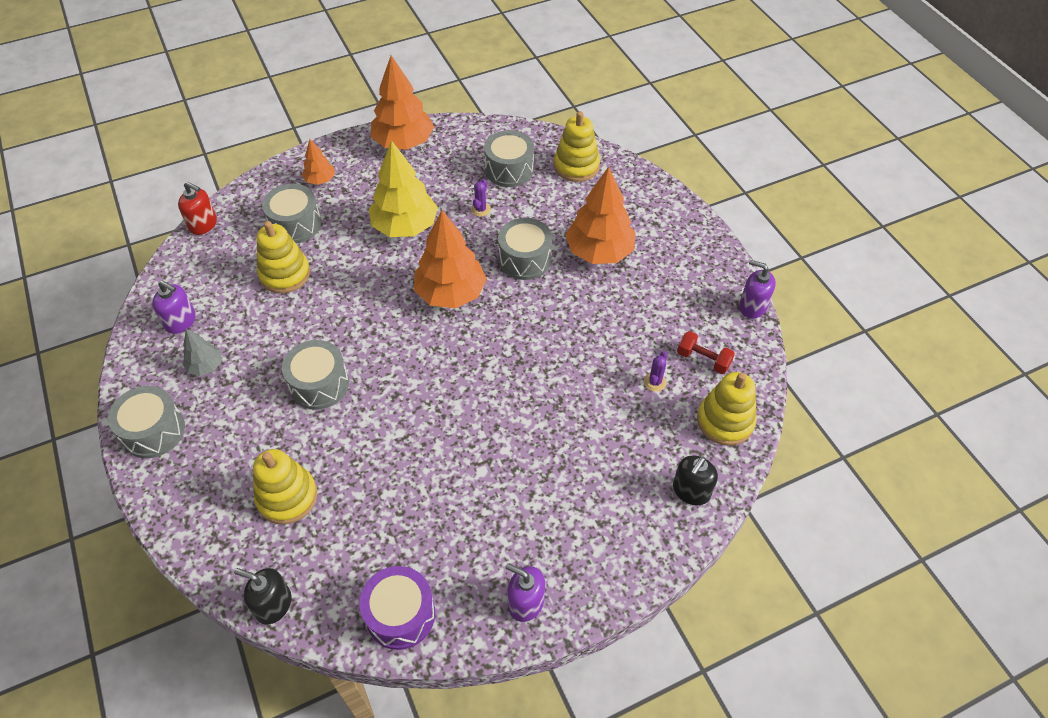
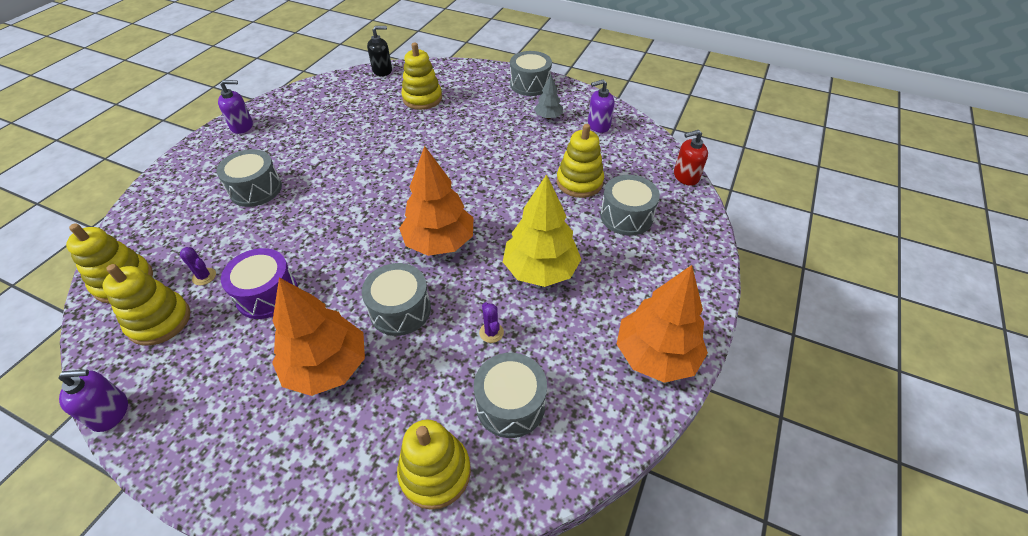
camera: 140 degrees right, 5 degrees down
(319, 384) = (468, 144): grey drum -> grey drum (256, 189)
(320, 180) = (666, 262): orange tree -> none
(400, 614) = (312, 94): purple drum -> purple drum (267, 294)
(655, 382) = (204, 276): purple cactus -> purple cactus turned 45 degrees counterclockwise
(691, 491) = (144, 222): black soap dispenser -> none
(703, 359) = (159, 321): red dumbbell -> yellow stacking toy

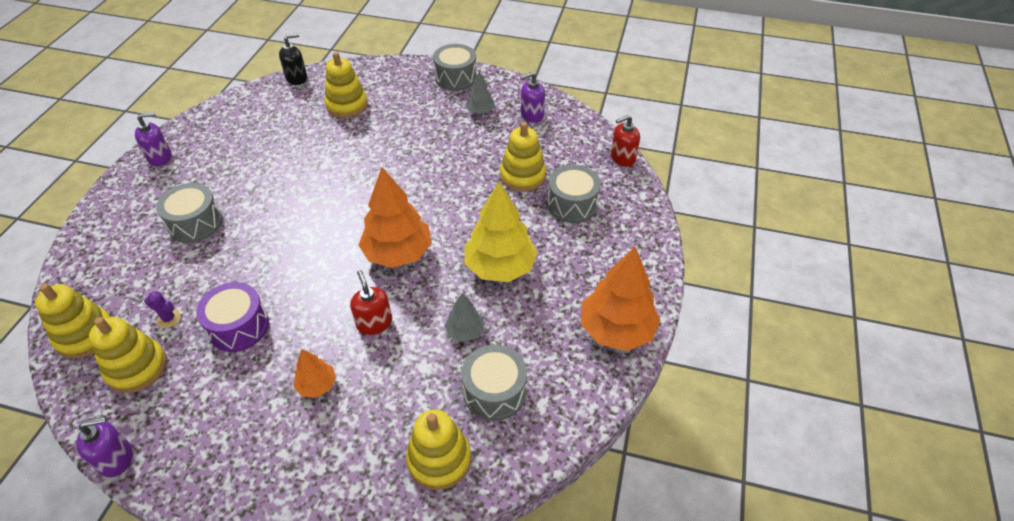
camera: 10 degrees left, 0 degrees up
(327, 367) = (317, 385): orange tree -> orange tree, size x0.50
(400, 310) = (374, 323): grey drum -> red soap dispenser
(491, 332) = (465, 331): purple cactus -> grey tree

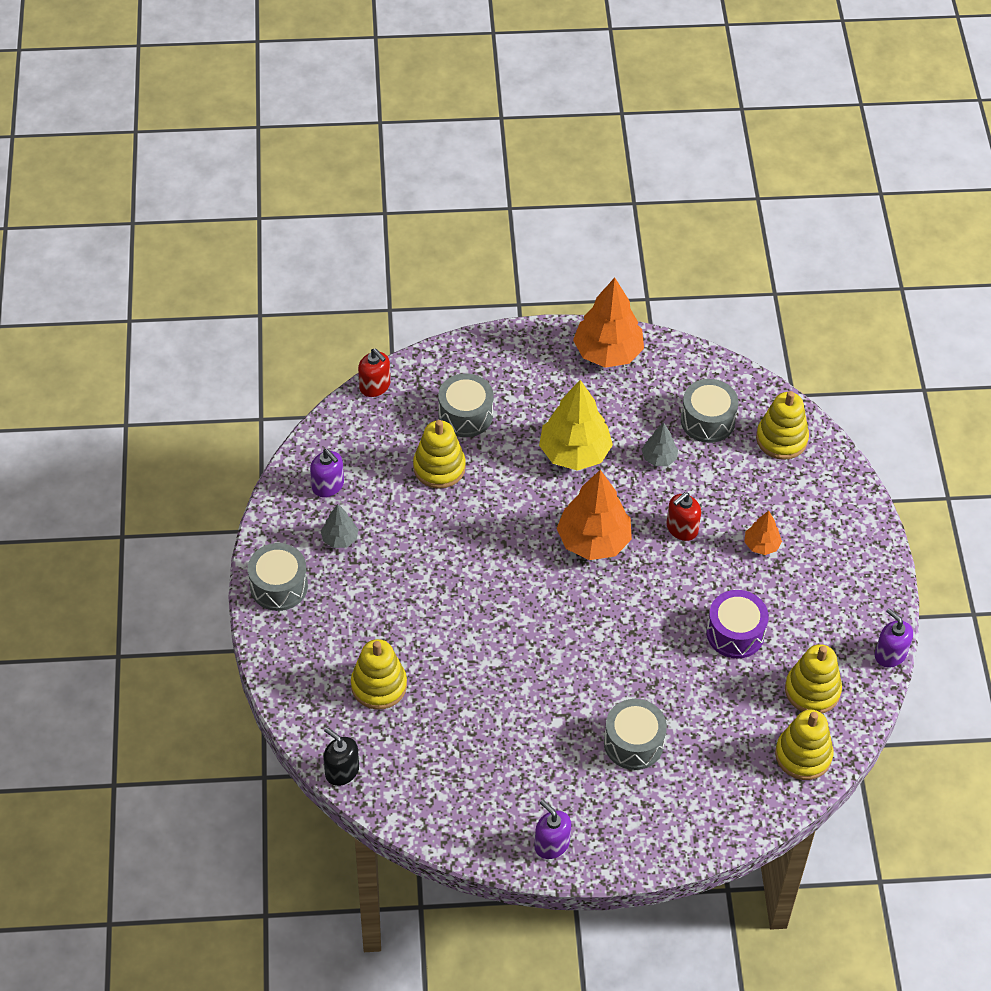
camera: 110 degrees left, 5 degrees up
(169, 319) = (754, 696): purple cactus -> none

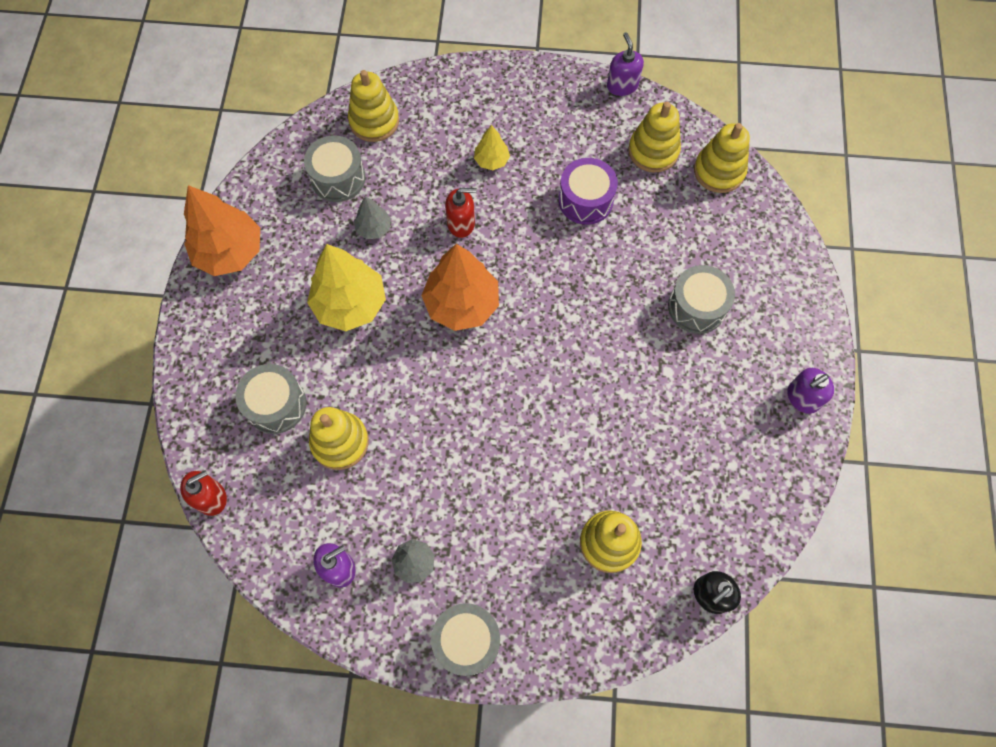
camera: 80 degrees left, 15 degrees up
(681, 528) = (461, 223): red soap dispenser -> red soap dispenser turned 60 degrees counterclockwise
(761, 545) = (491, 160): orange tree -> yellow tree
(890, 654) = (622, 85): purple soap dispenser -> purple soap dispenser turned 105 degrees clockwise

